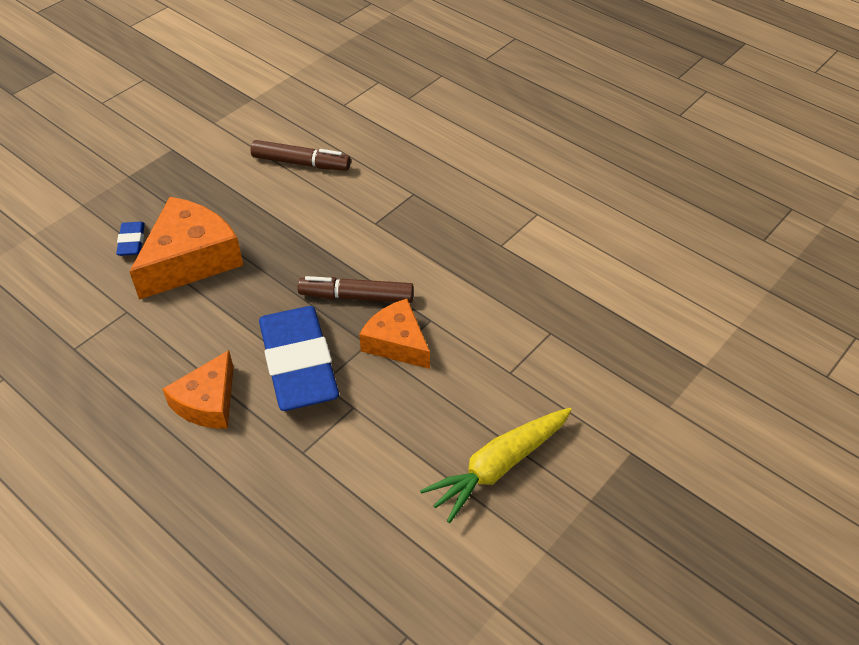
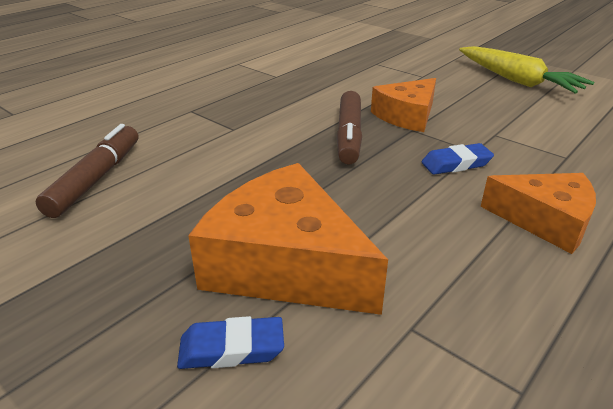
camera: 90 degrees left, 15 degrees down
(298, 364) = (456, 164): blue eraser -> blue eraser, size x0.42

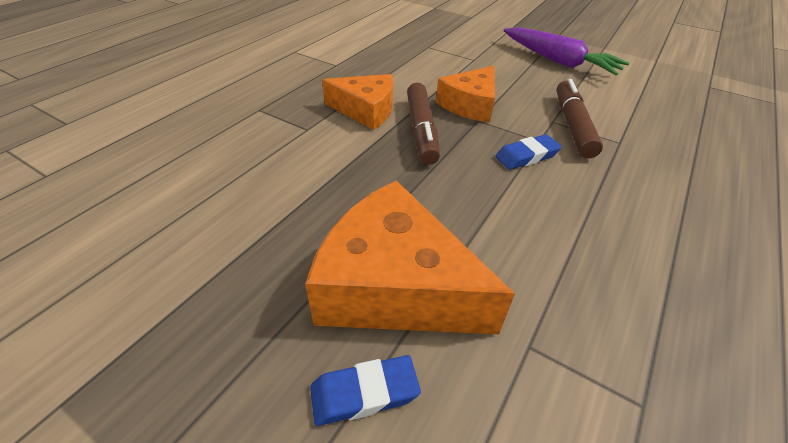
camera: 10 degrees left, 10 degrees up
(96, 179) = (176, 200): brown marker -> brown marker (572, 126)
(517, 81) = (558, 61): yellow carrot -> purple carrot
(545, 221) = (618, 213): orange cheese -> orange cheese (366, 110)

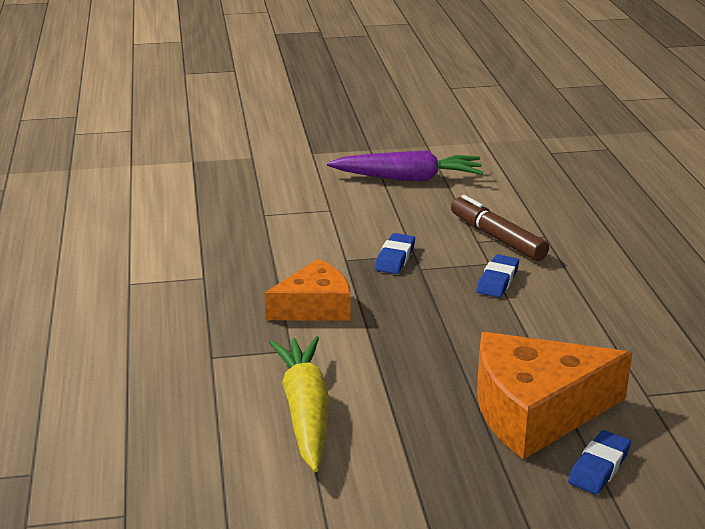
camera: 40 degrees left, 15 degrees down
(242, 174) = (305, 412): none -> yellow carrot
(421, 130) = (390, 300): brown marker -> none
(470, 105) = (395, 258): orange cheese -> blue eraser

